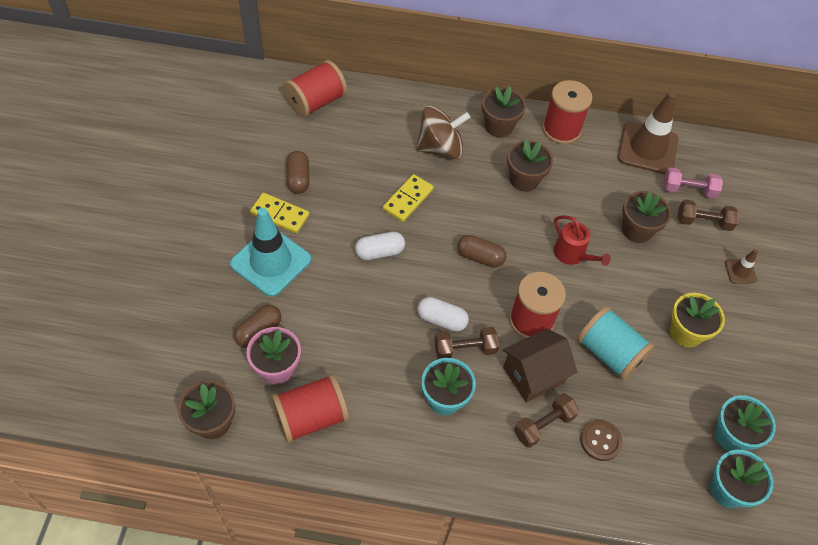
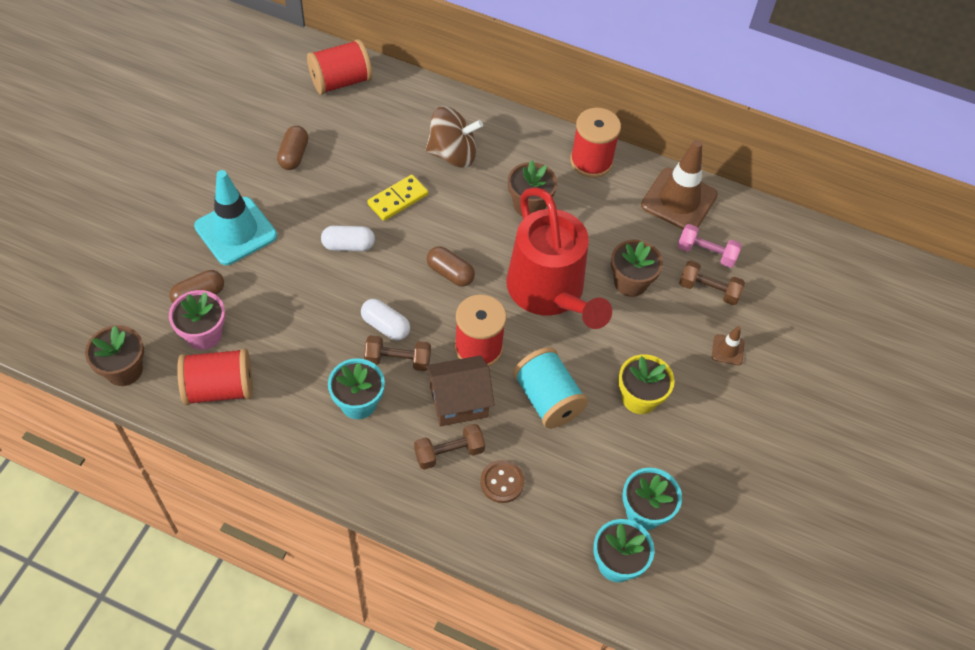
camera: 15 degrees right, 0 degrees up
(279, 215) = (261, 187): yellow domino -> none
(499, 126) = (524, 144): brown flower pot -> none
(572, 254) = (549, 292): red watering can -> red watering can, size x2.25

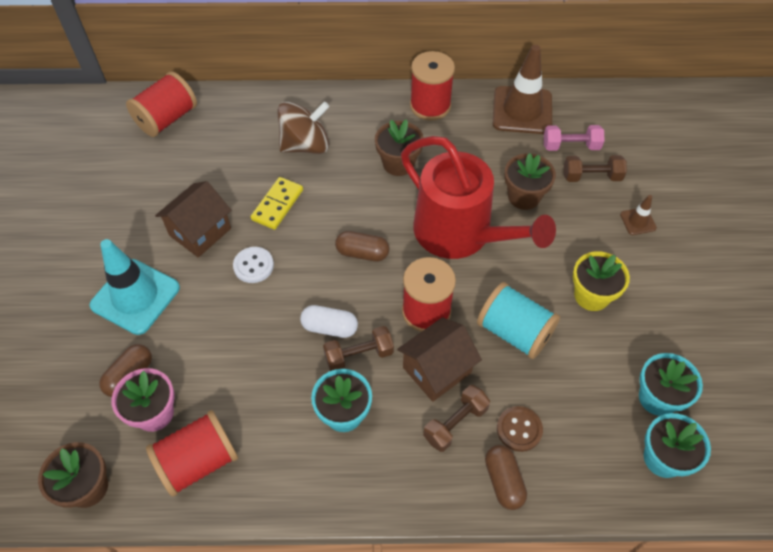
camera: 20 degrees left, 0 degrees up
(294, 155) = (156, 202): brown capsule -> brown capsule (503, 481)
(318, 197) = (200, 232): none -> brown house
(348, 245) = (253, 266): white capsule -> white button

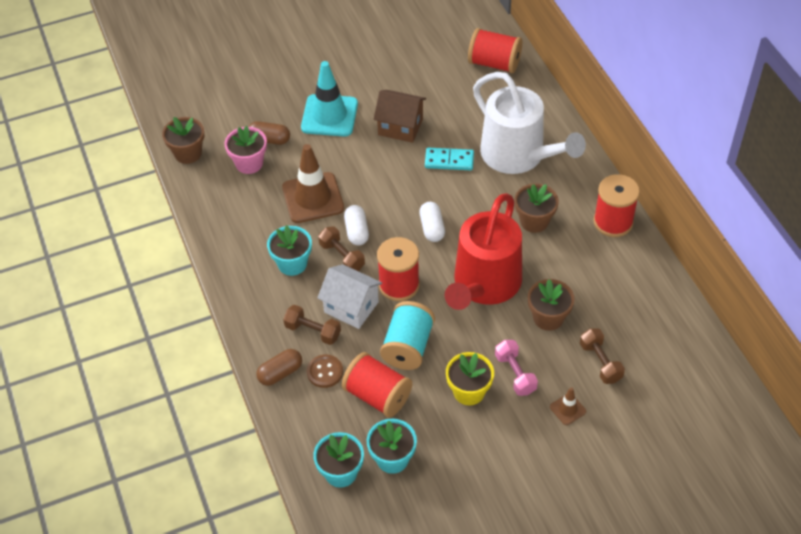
camera: 70 degrees right, 5 degrees down
(198, 461) = (226, 199): red spool -> red spool (377, 395)
(253, 266) = (387, 168): white button -> none
(277, 205) = (449, 161): yellow domino -> turquoise domino
(305, 145) = (518, 155): brown spinning top -> white watering can
(362, 253) = (432, 228): brown capsule -> white capsule
(437, 370) = (351, 307): brown house -> white house
(522, 110) = (649, 290): brown traffic cone -> brown traffic cone (313, 198)
(571, 146) = (628, 338): pink dumbbell -> pink dumbbell (515, 374)

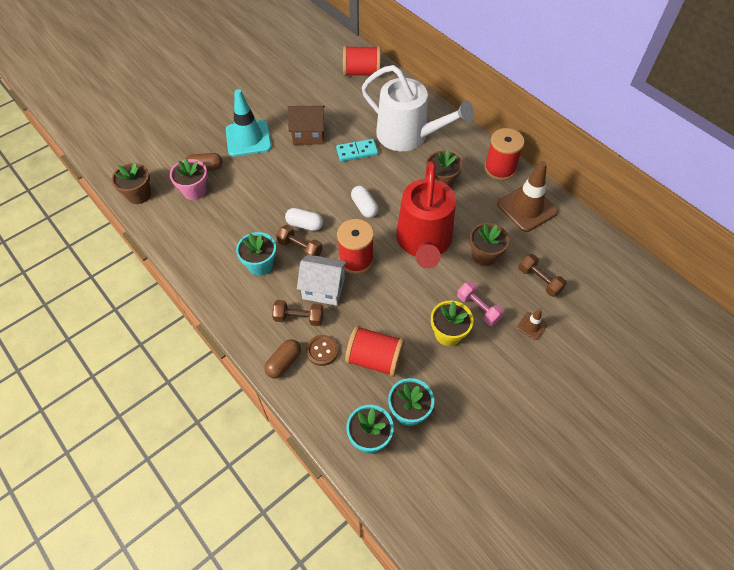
camera: 20 degrees left, 5 degrees up
(313, 198) = (258, 206): brown traffic cone -> brown traffic cone (527, 208)
(357, 231) = (304, 224): white capsule -> white capsule turned 45 degrees counterclockwise
(408, 347) = (383, 309): turquoise spool -> none

